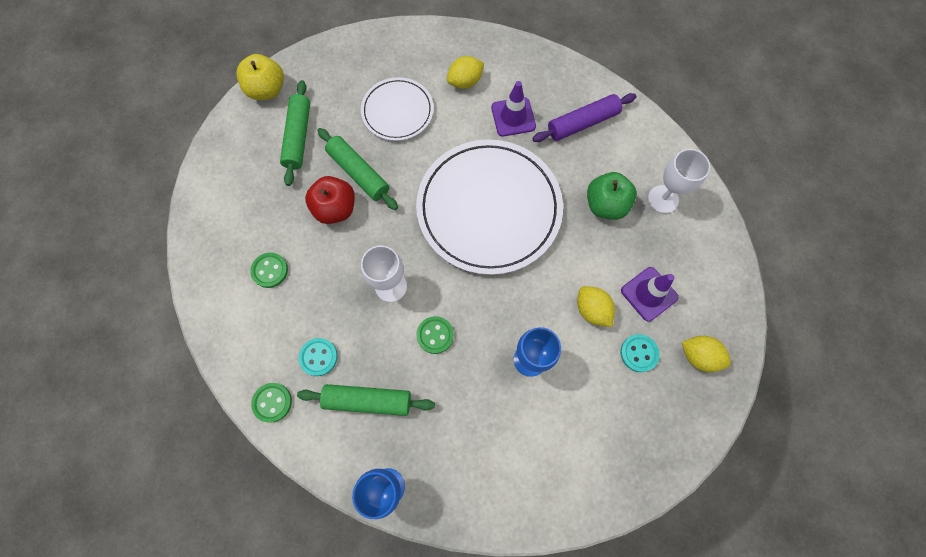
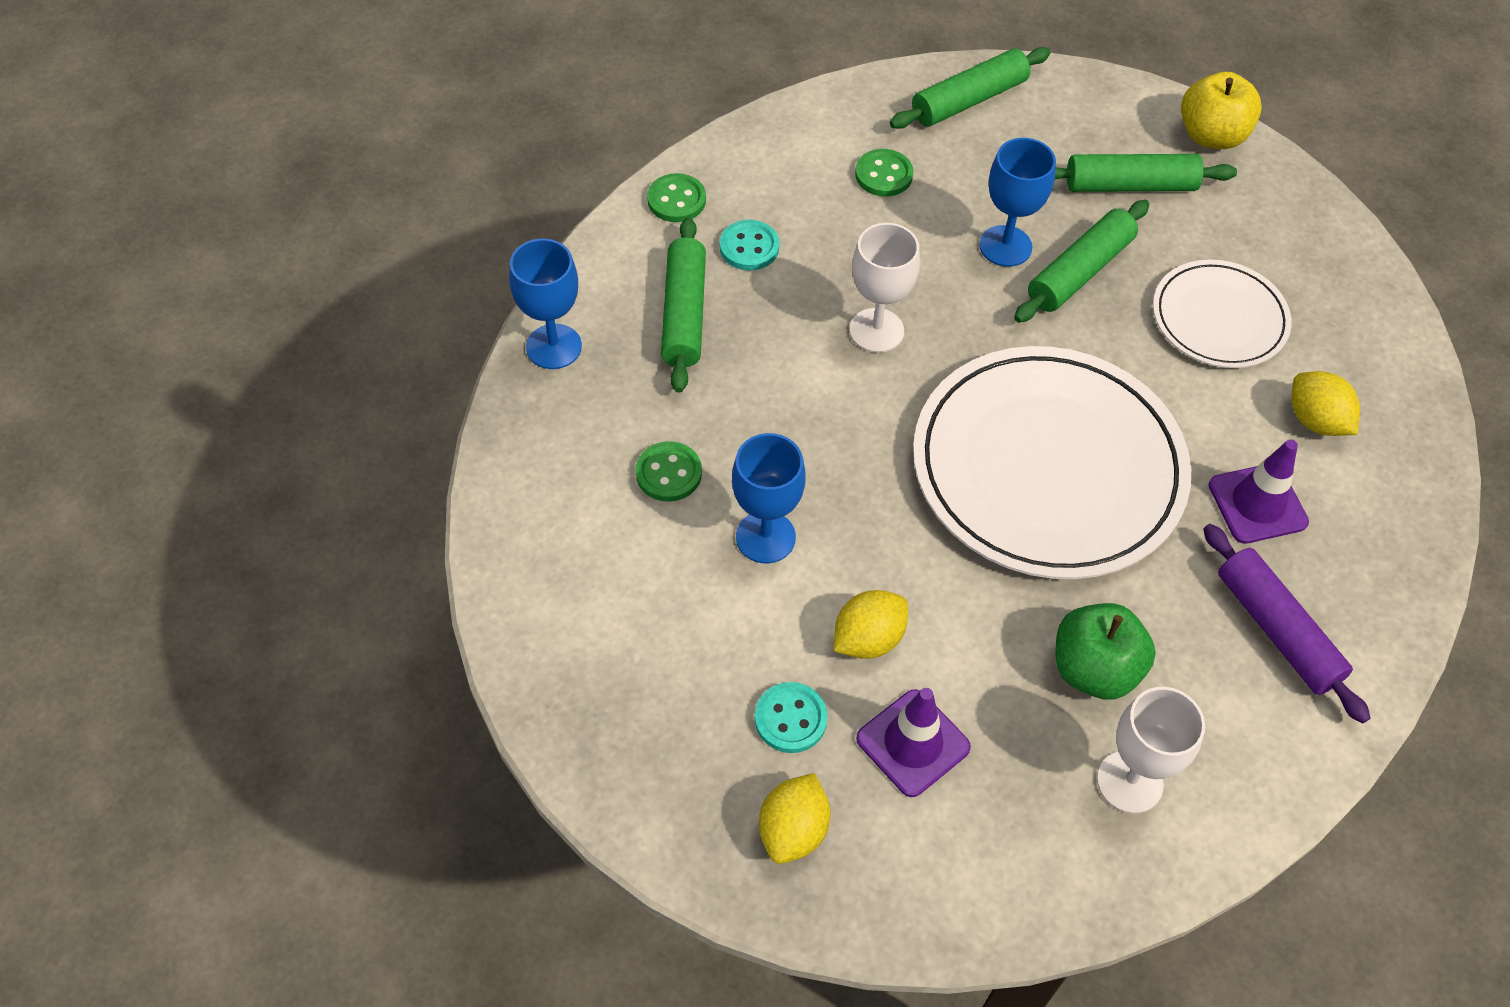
camera: 85 degrees right, 15 degrees down
(215, 214) = (969, 100): none -> green rolling pin
(335, 209) = (1005, 246): red apple -> blue goblet
(435, 335) = (797, 396): green button -> green button (668, 473)

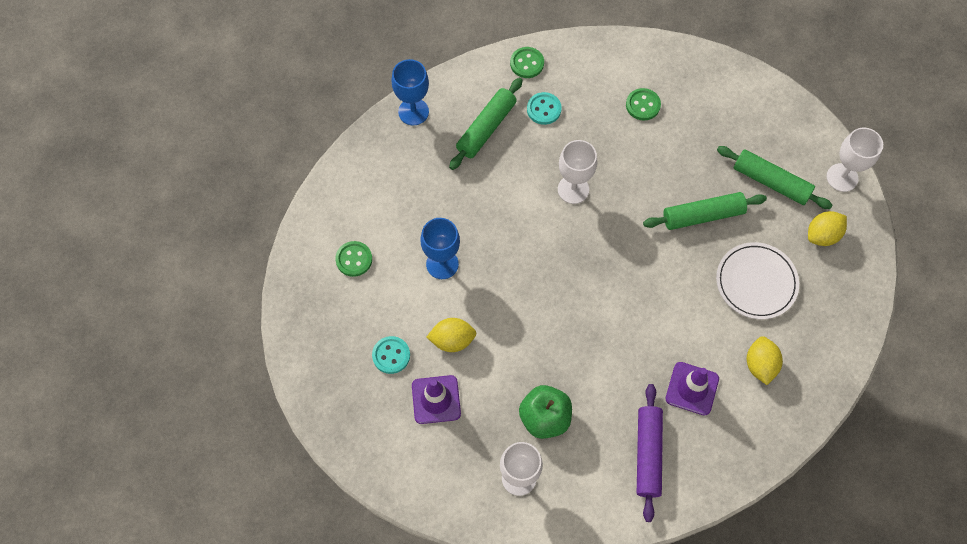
camera: 35 degrees right, 10 degrees up
(668, 473) = (421, 207): green button -> green button (354, 259)
(793, 830) = (356, 405): yellow lemon -> yellow lemon (822, 235)
(969, 100) = (723, 85): green rolling pin -> none
(1005, 246) = (675, 180): blue goblet -> none
(1048, 467) = (602, 308): white plate -> none
(1211, 136) = (842, 177): yellow apple -> white goblet

